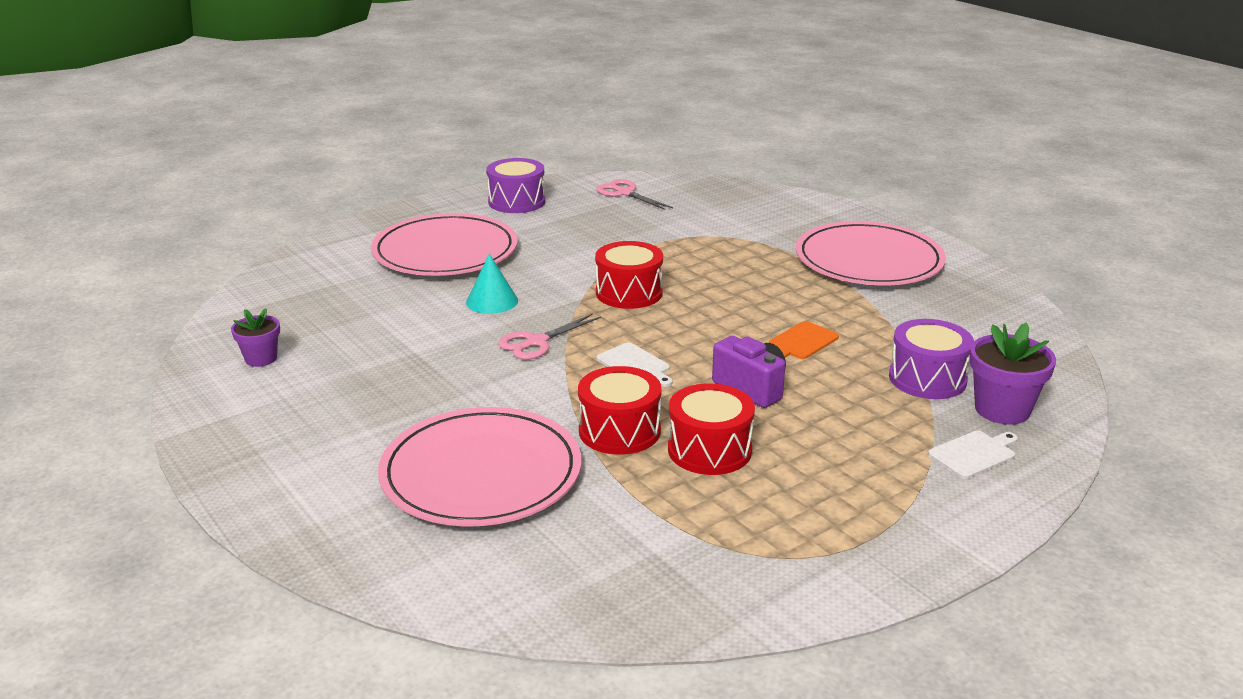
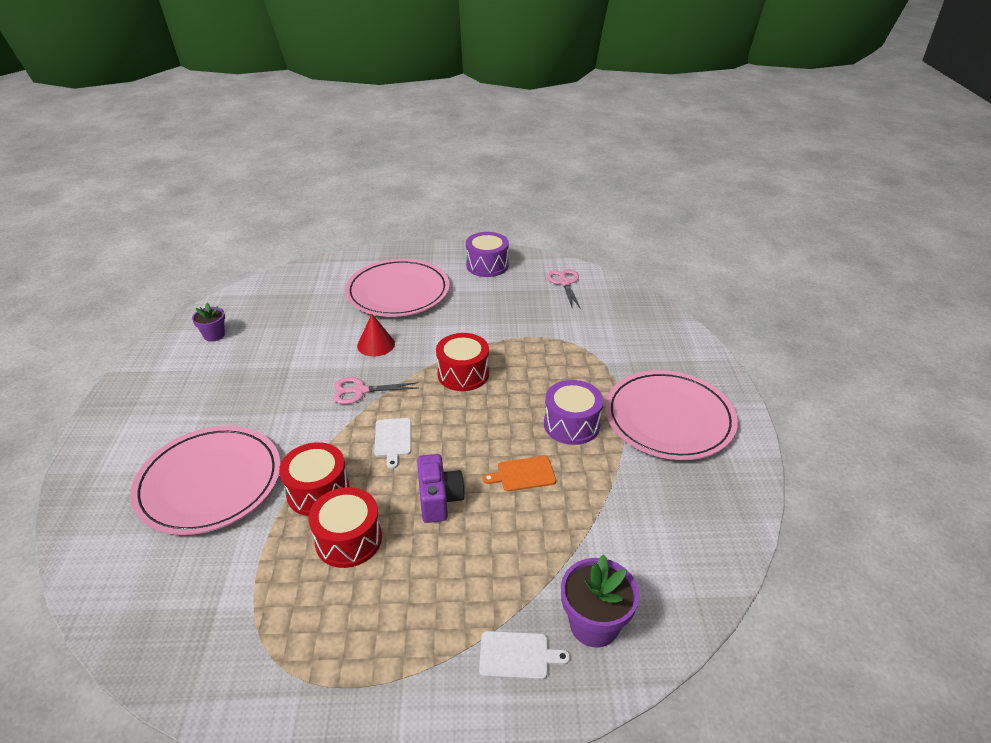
camera: 35 degrees right, 10 degrees up
(492, 301) = (376, 344): turquoise cone -> red cone
(927, 379) = (573, 559): purple drum -> purple drum (571, 424)

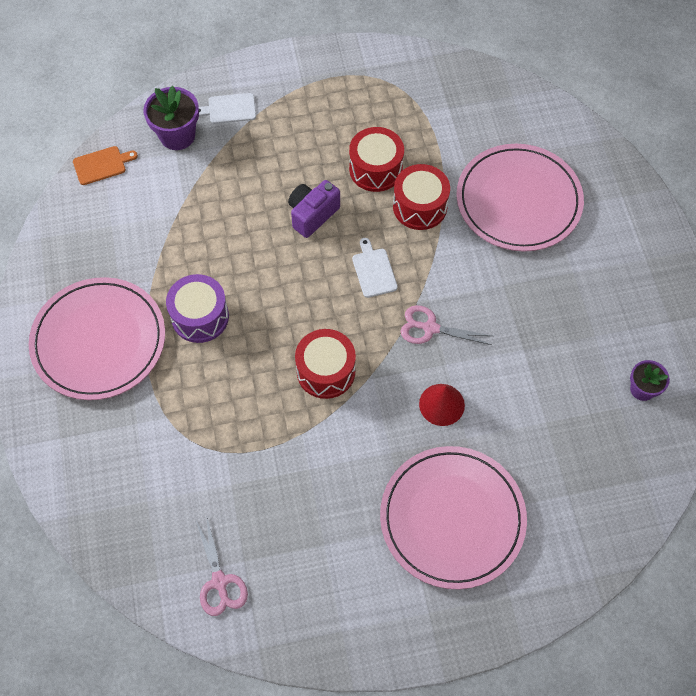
camera: 170 degrees right, 25 degrees up
(360, 391) = (430, 328): pink scissors -> pink scissors turned 150 degrees counterclockwise
(439, 499) = (312, 215): purple camera -> purple camera turned 60 degrees clockwise
(487, 265) = (341, 611): purple drum -> none
(523, 474) = (242, 251): orange cutting board -> orange cutting board (102, 165)

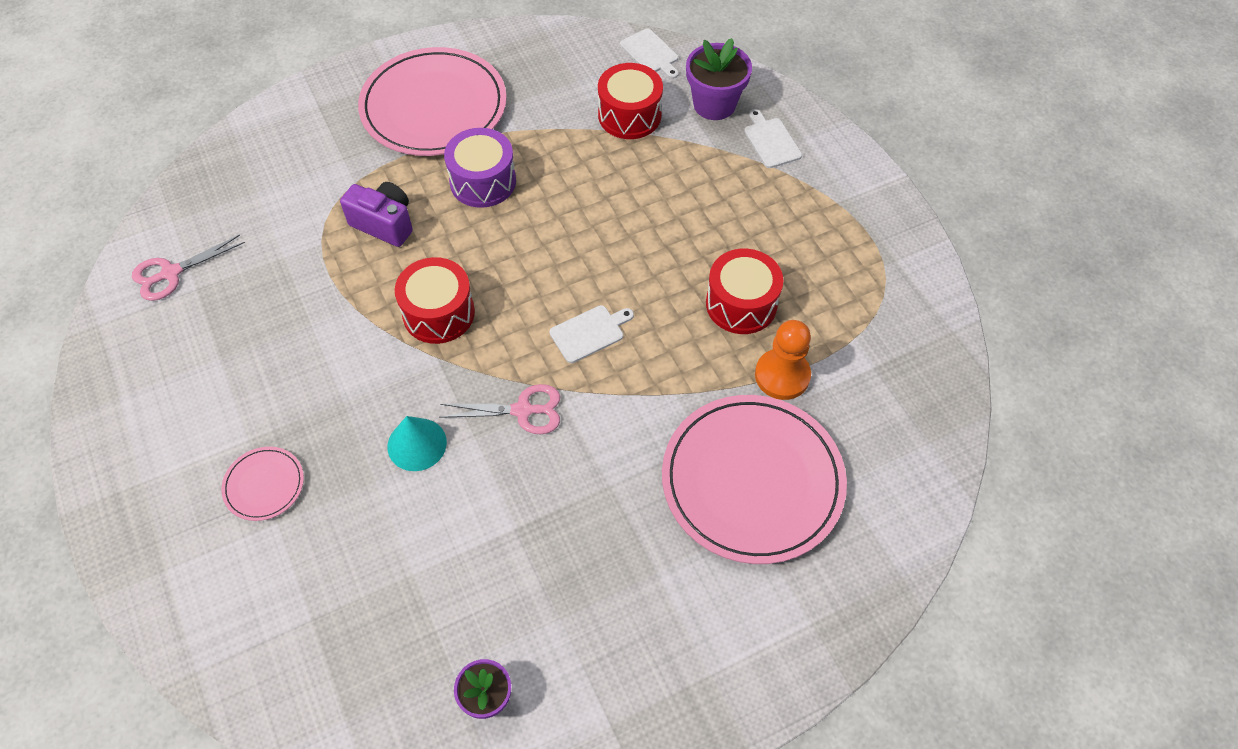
camera: 75 degrees right, 5 degrees down
(102, 165) = (650, 53): orange cutting board -> white cutting board
(312, 215) = (650, 253): purple camera -> purple camera (384, 224)
(420, 206) = (701, 364): red drum -> red drum (629, 115)
(430, 328) = (523, 410): pink scissors -> pink scissors turned 90 degrees clockwise
(441, 404) = (417, 444): red cone -> turquoise cone
(442, 161) = (782, 375): none -> orange pawn
(452, 518) = (264, 485): pink plate -> pink plate, size x0.44

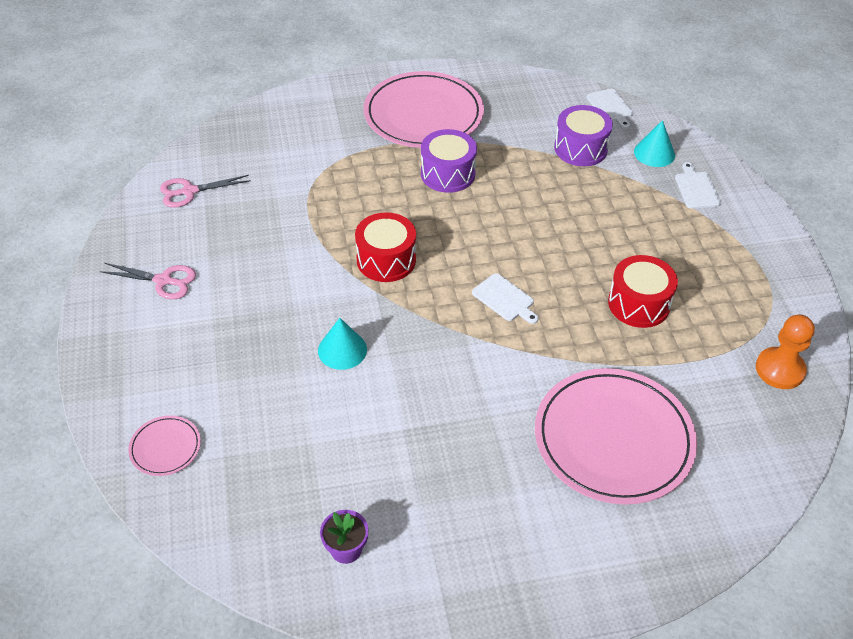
camera: 15 degrees right, 10 degrees down
(264, 485) = (215, 352): pink plate -> pink plate (165, 447)
(384, 224) = (361, 189): purple camera -> none
(523, 410) = (434, 344): pink scissors -> pink scissors (163, 281)
(589, 333) = (504, 299): white cutting board -> white cutting board turned 60 degrees clockwise
(629, 115) = (580, 148): red drum -> purple drum
(714, 104) = (654, 153): purple flower pot -> turquoise cone
(782, 375) = (660, 365): orange pawn -> orange pawn (780, 369)

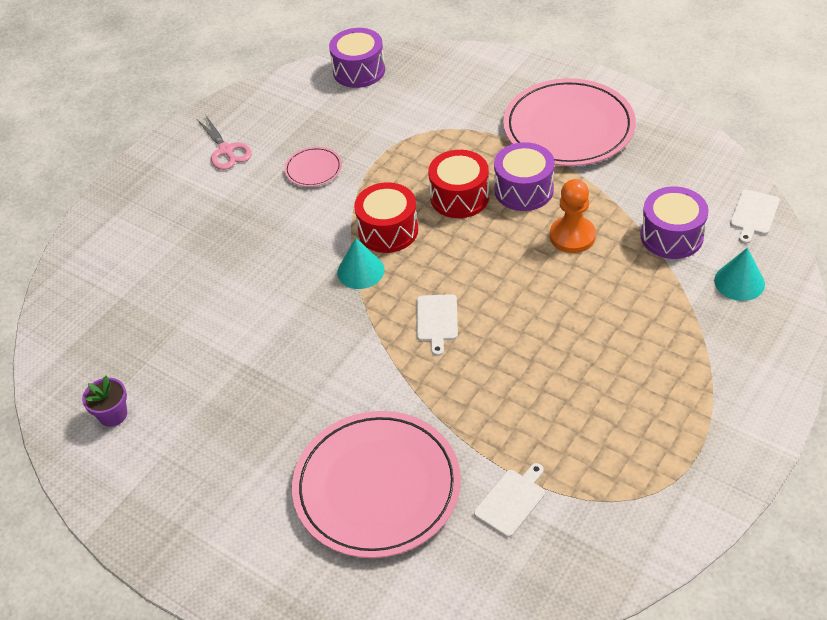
camera: 50 degrees right, 0 degrees up
(165, 447) = (97, 267): pink plate -> pink plate (313, 169)
(189, 191) = (318, 93): pink scissors -> none
(203, 156) = (359, 71): none -> purple drum
(342, 350) = (275, 277): turquoise cone -> turquoise cone (360, 271)
(638, 304) = (541, 400): red drum -> red drum (459, 197)
(696, 188) = (737, 339): white cutting board -> white cutting board (511, 501)
(780, 369) = (591, 545): orange pawn -> orange pawn (572, 236)

